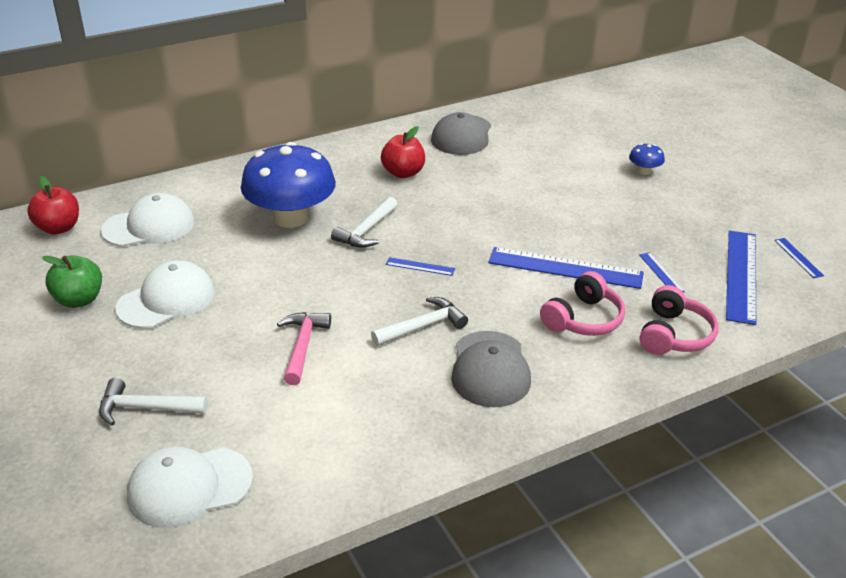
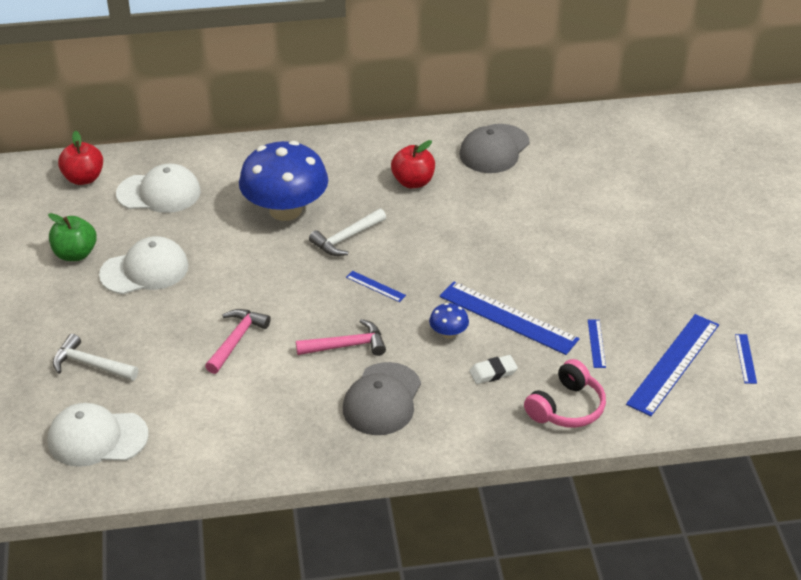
camera: 20 degrees right, 5 degrees up
(423, 326) = (346, 345): white hammer -> pink hammer
(583, 319) = (493, 372): pink headphones -> white eraser
(644, 171) = (655, 229): blue mushroom -> blue mushroom (448, 333)

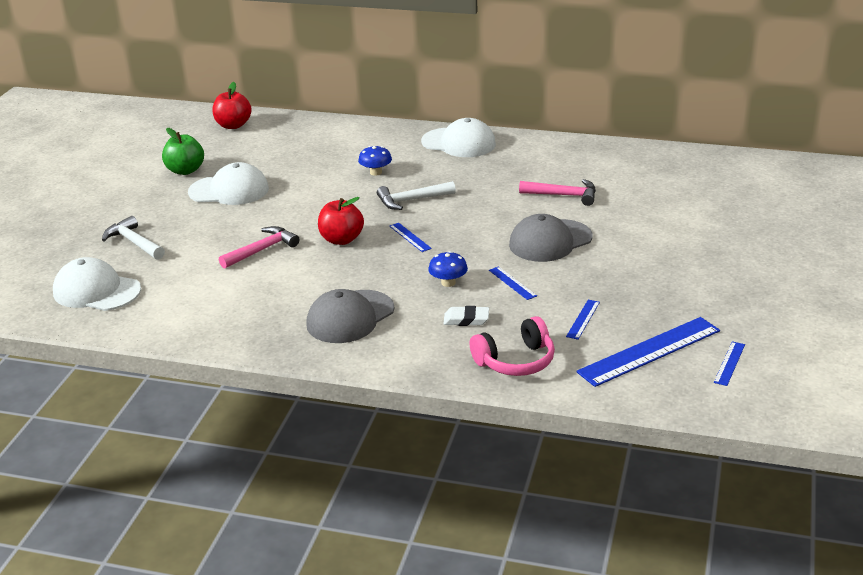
camera: 25 degrees right, 10 degrees down
(159, 193) = (283, 144): white cap -> white cap (459, 143)
(285, 210) = (376, 172): blue mushroom -> blue mushroom, size x0.41
(346, 345) = (350, 273): pink hammer -> pink hammer (563, 195)
(413, 182) = (502, 172): red apple -> red apple (341, 239)
(494, 149) = (594, 163): grey cap -> grey cap (550, 241)
(508, 318) = (512, 283): blue ruler -> blue ruler, size x0.45

